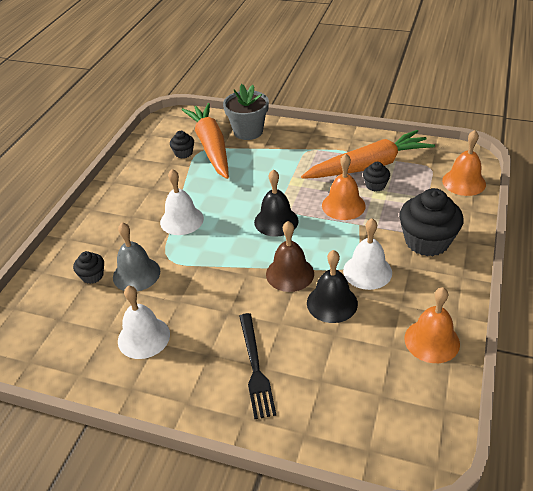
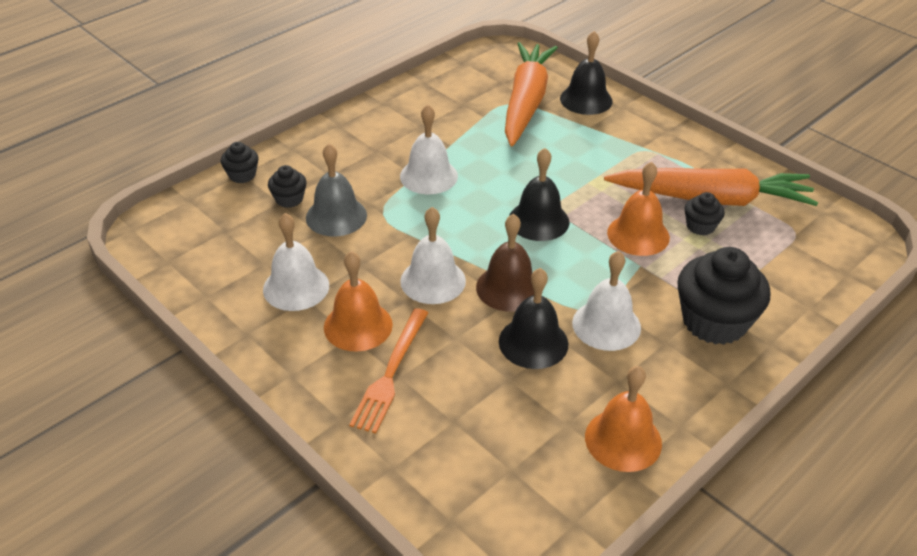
camera: 25 degrees right, 0 degrees up
(183, 153) = (487, 98): black cupcake -> black cupcake (242, 175)
(237, 290) = (433, 281): none -> white bell
(248, 131) = (586, 99): grey flower pot -> black bell
(255, 367) = (391, 373): black fork -> orange fork
(464, 182) = (829, 269): orange bell -> orange bell (358, 325)

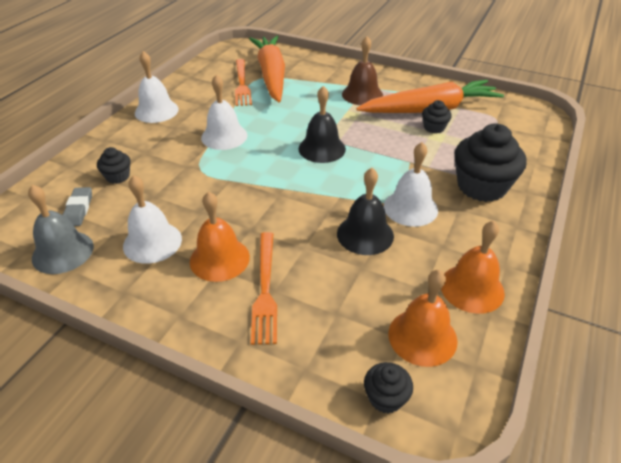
camera: 20 degrees left, 0 degrees up
(235, 228) = (78, 209): none -> grey eraser
(242, 175) = (69, 167): black cupcake -> black cupcake (385, 398)
(336, 216) = (163, 180): grey bell -> grey bell (63, 252)
(433, 281) = (264, 209): white bell -> white bell (156, 111)
(483, 107) = (242, 84): none -> orange fork
(508, 288) = (325, 200): brown bell -> brown bell (362, 94)
(586, 99) = (312, 66): black bell -> none
(638, 235) = (396, 142): orange bell -> orange bell (422, 337)

